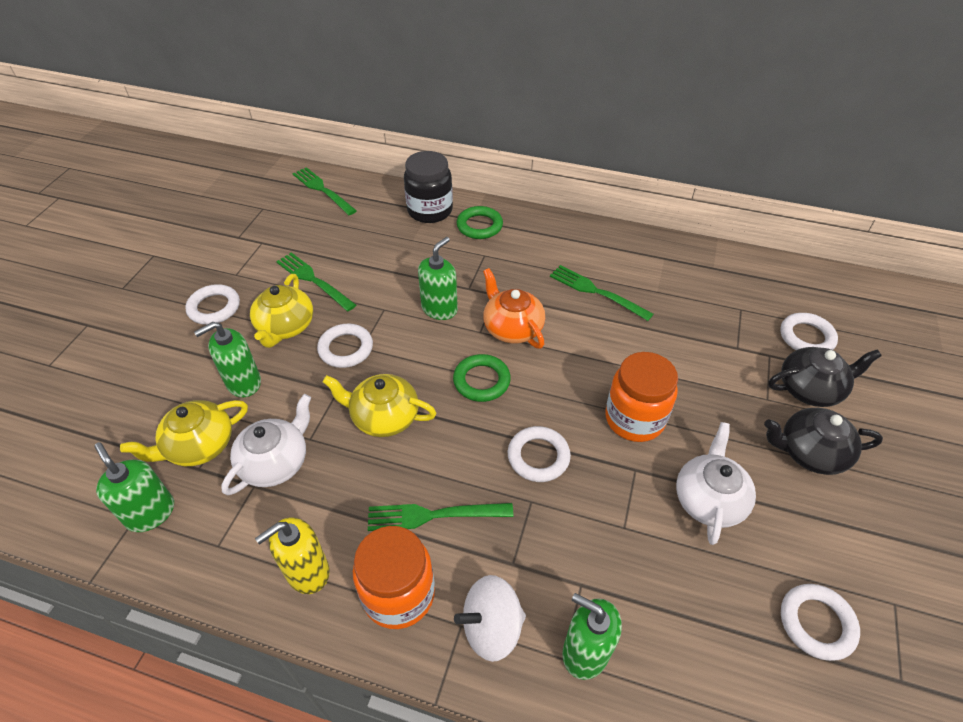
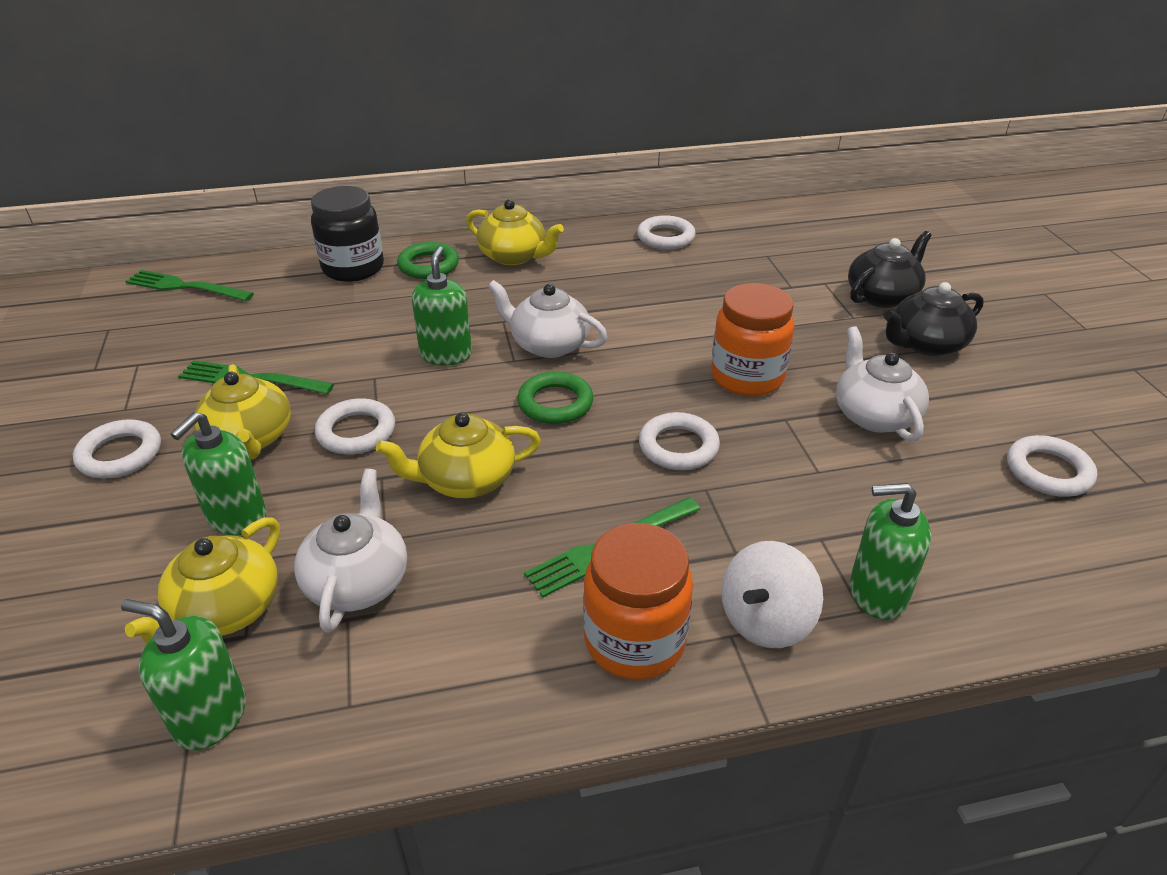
camera: 30 degrees left, 10 degrees down
(307, 572) = (500, 673): yellow soap dispenser -> none
(512, 328) = (548, 344): orange teapot -> white teapot
(543, 239) = (514, 256): none -> yellow teapot
(596, 292) = (612, 285): green fork -> none
(806, 337) = (844, 258): white ring -> white ring (665, 237)

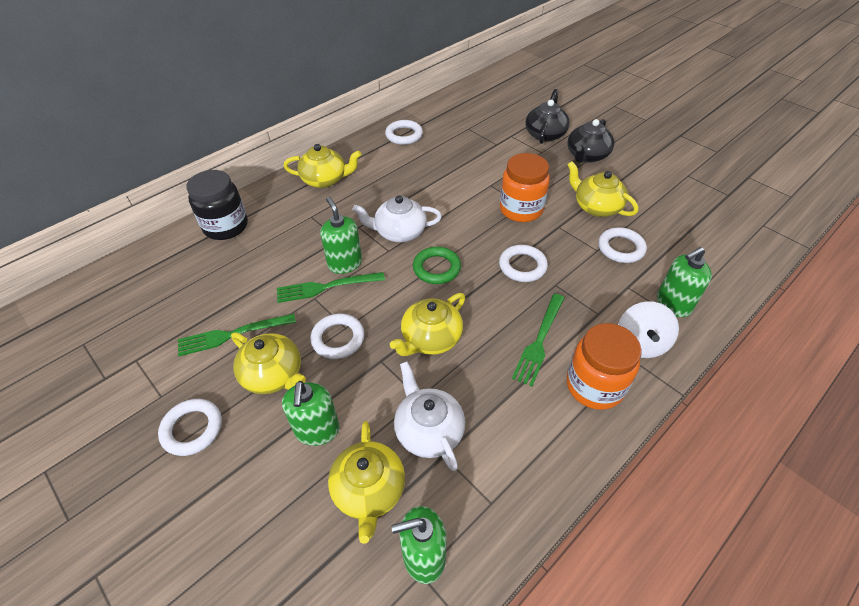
camera: 30 degrees left, 10 degrees up
(184, 287) = (112, 287): green fork -> green fork (326, 287)
(428, 265) = (276, 206): green ring -> none
(874, 415) = (596, 207): white teapot -> yellow teapot
(1048, 471) = (689, 206): white ring -> white ring (621, 248)

